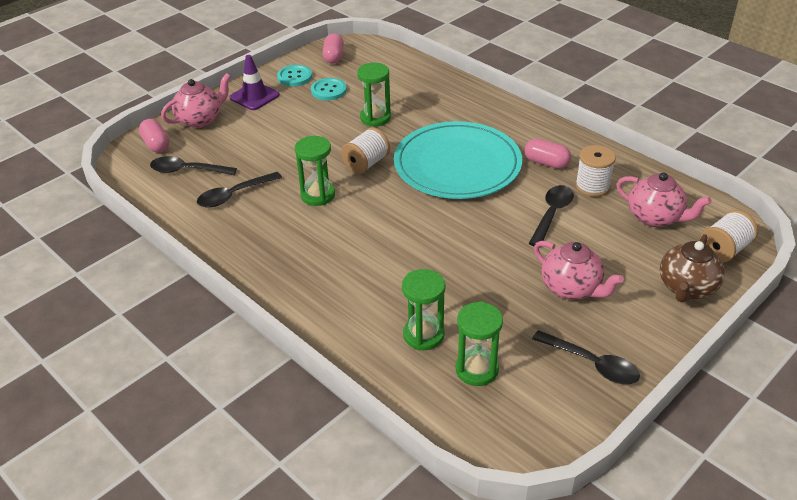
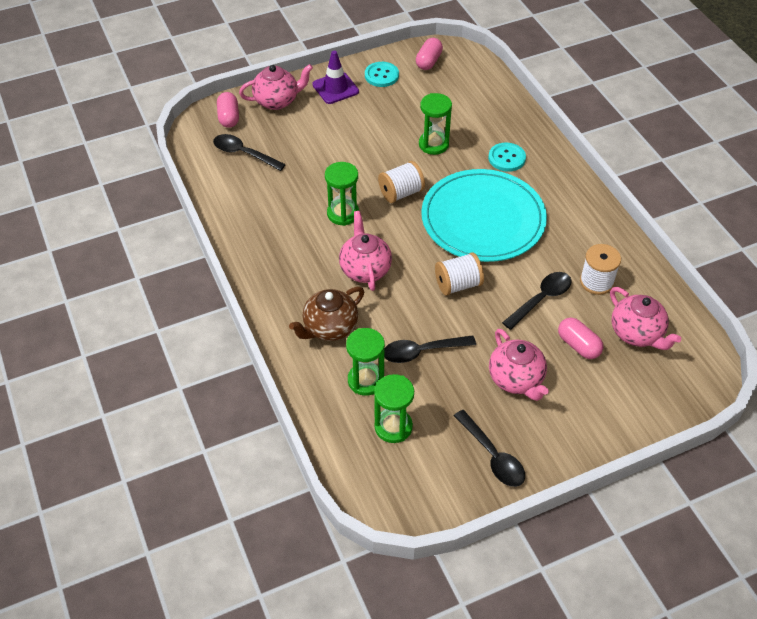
camera: 20 degrees right, 10 degrees up
(234, 195) = (272, 191): black spoon -> black spoon (422, 351)
(328, 90) = (405, 100): turquoise button -> turquoise button (506, 158)
(366, 236) = (365, 269): none -> pink teapot
(546, 163) = (567, 242): pink capsule -> pink capsule (578, 345)
(686, 288) = (621, 414): brown teapot -> brown teapot (329, 328)
(724, 250) = (681, 388): white spool -> white spool (458, 284)

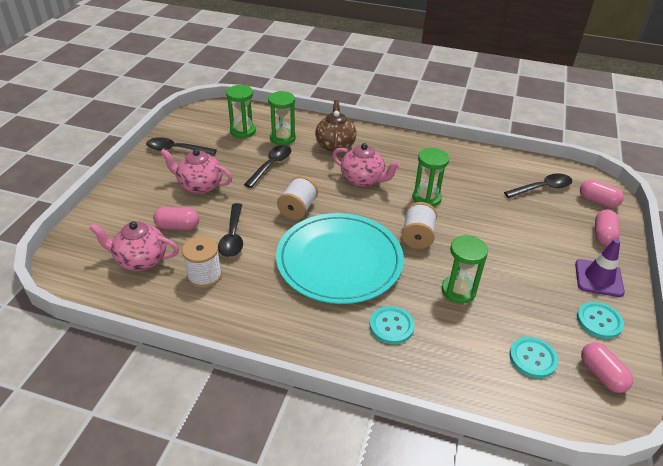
camera: 130 degrees right, 10 degrees down
(277, 101) = (603, 235): pink teapot -> pink capsule
(451, 90) = (532, 358): none -> turquoise button

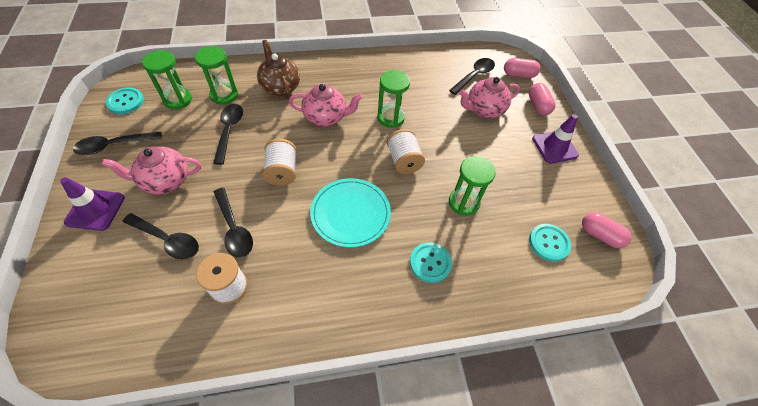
camera: 30 degrees left, 15 degrees up
(139, 188) = (95, 210): none -> purple traffic cone
(140, 260) = (147, 298): pink teapot -> pink teapot (484, 110)
(178, 226) = (167, 240): pink capsule -> black spoon
(339, 260) = (350, 213): turquoise plate -> turquoise plate, size x0.64
(599, 321) = (574, 187): turquoise button -> turquoise button (125, 102)

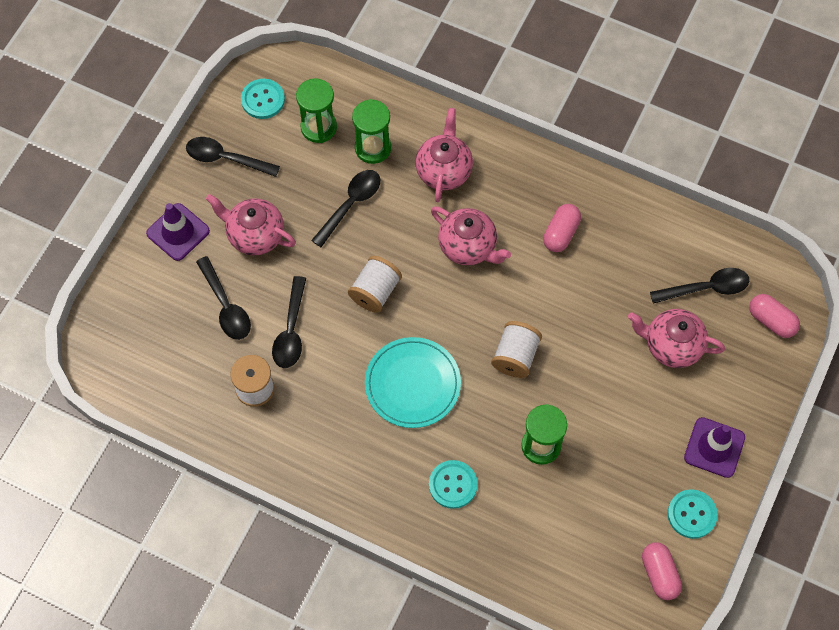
camera: 40 degrees right, 10 degrees up
(280, 87) = (444, 170): brown teapot -> pink teapot
(390, 118) = (544, 290): green hourglass -> none
(538, 105) = (751, 381): pink capsule -> pink capsule (561, 233)
(549, 243) = (593, 545): turquoise button -> turquoise button (692, 514)

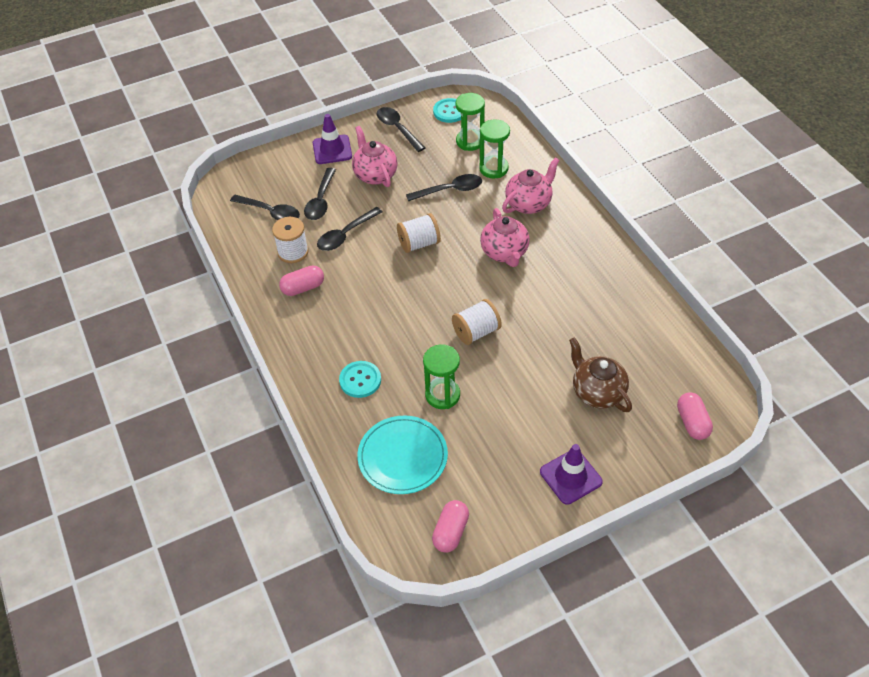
camera: 40 degrees right, 15 degrees down
(412, 384) = (392, 307): turquoise plate -> turquoise plate (402, 456)
(561, 233) = (577, 280): pink capsule -> pink capsule (303, 288)
(671, 346) = (597, 392): pink teapot -> brown teapot
(692, 514) = (512, 509): turquoise button -> none
(706, 288) = (657, 372): black spoon -> black spoon (270, 212)

